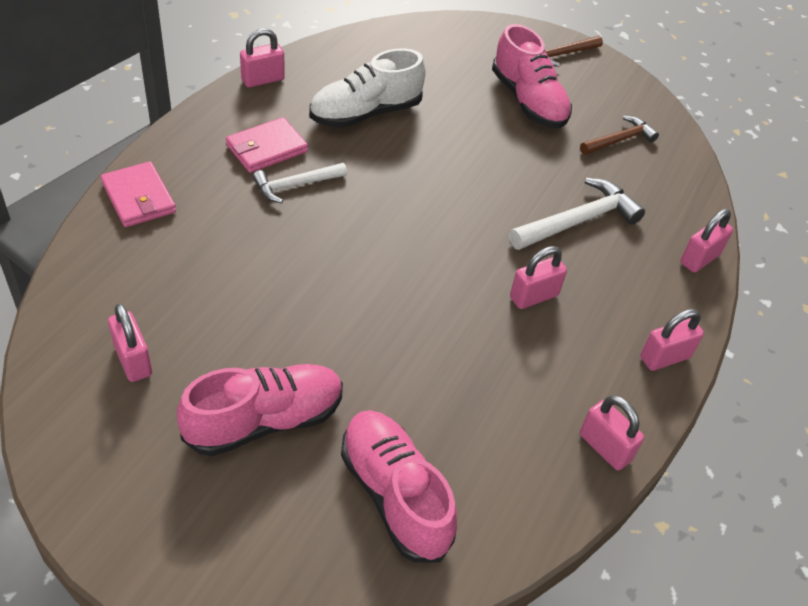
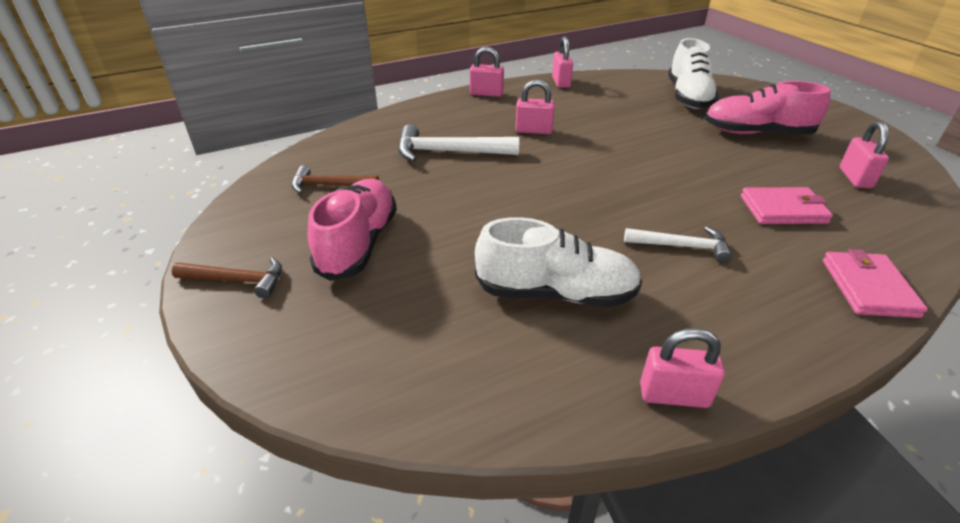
camera: 140 degrees left, 10 degrees down
(266, 148) = (701, 292): pink wallet -> pink wallet (783, 209)
(394, 495) = (688, 97): pink shoe -> white shoe
(699, 259) = (397, 115): pink padlock -> none

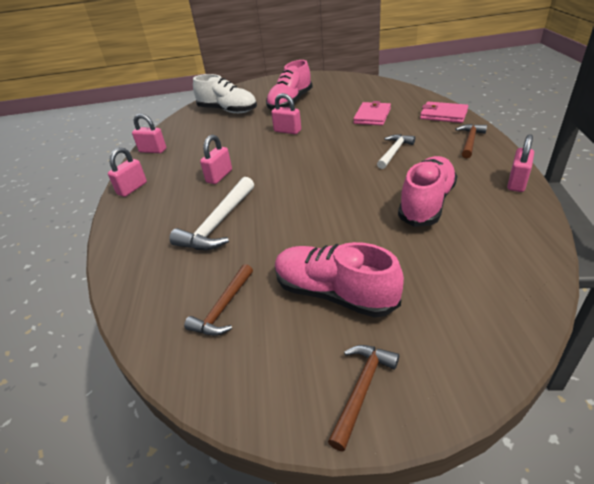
camera: 65 degrees left, 0 degrees up
(555, 293) = (426, 203): white shoe -> pink shoe
(786, 328) = (470, 141): none -> brown hammer
(855, 178) = (353, 92): pink padlock -> pink padlock (287, 131)

